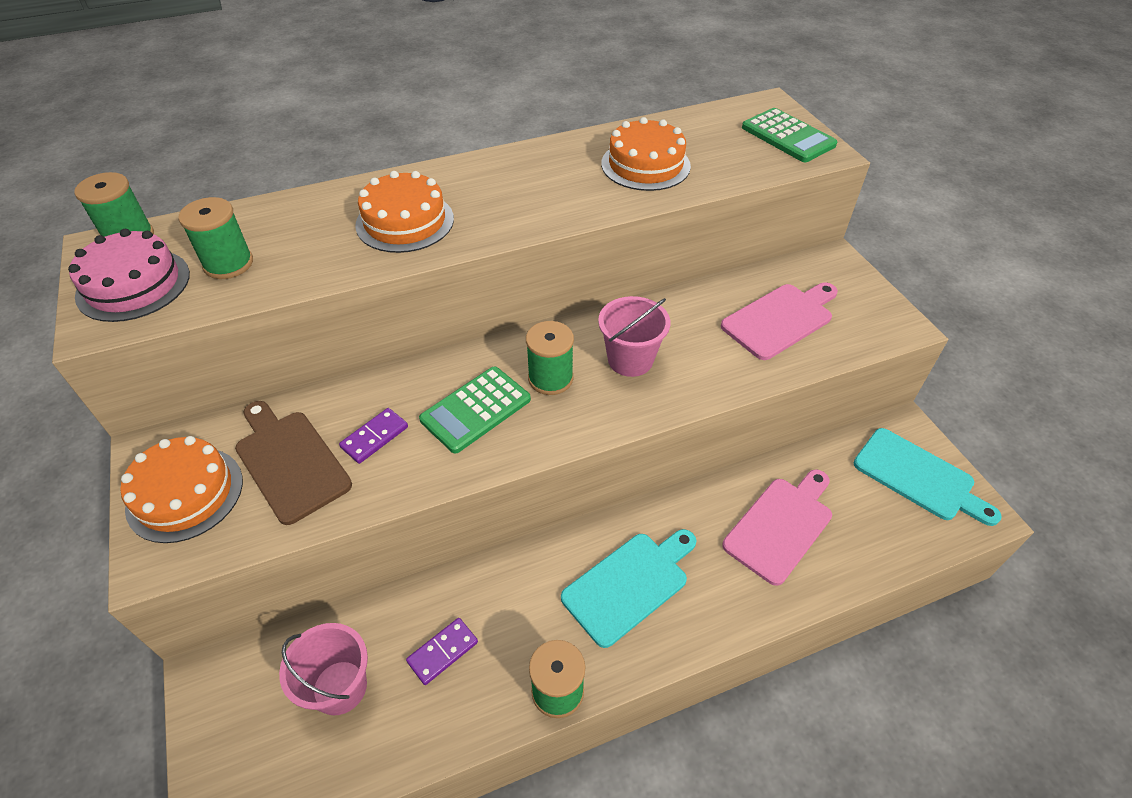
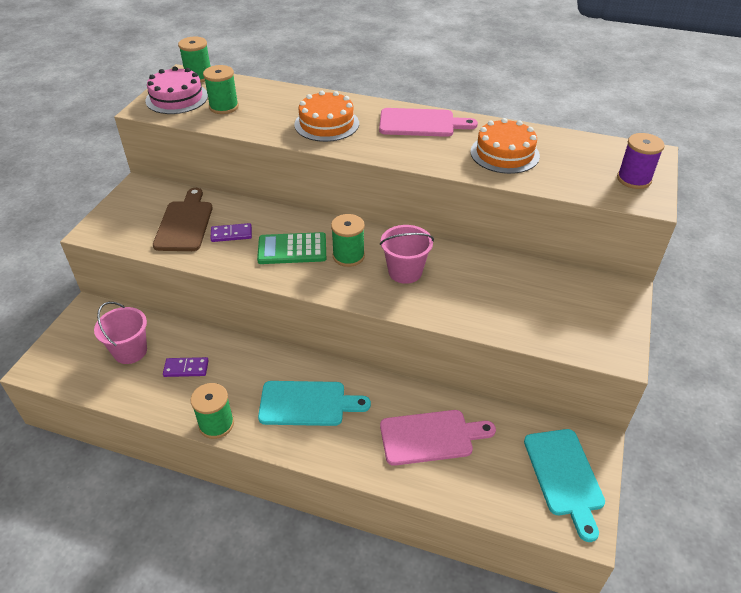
camera: 40 degrees right, 5 degrees down
(185, 493) = (131, 212): orange cake -> none
(780, 319) = (532, 303): pink cutting board -> pink cutting board (421, 123)
(788, 136) = (634, 179): green calculator -> purple spool

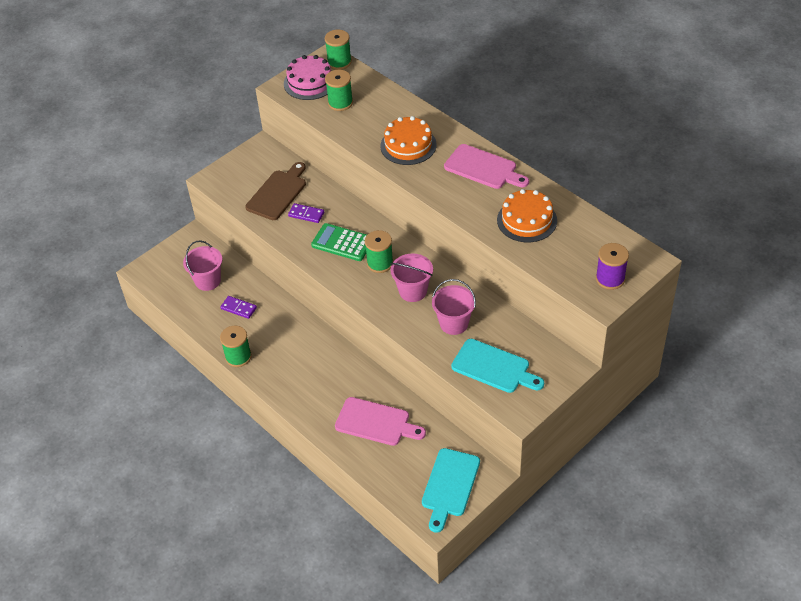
camera: 30 degrees right, 5 degrees up
(307, 403) = (306, 366): turquoise cutting board -> turquoise cutting board (494, 367)
(474, 289) = (454, 323): none -> pink bucket

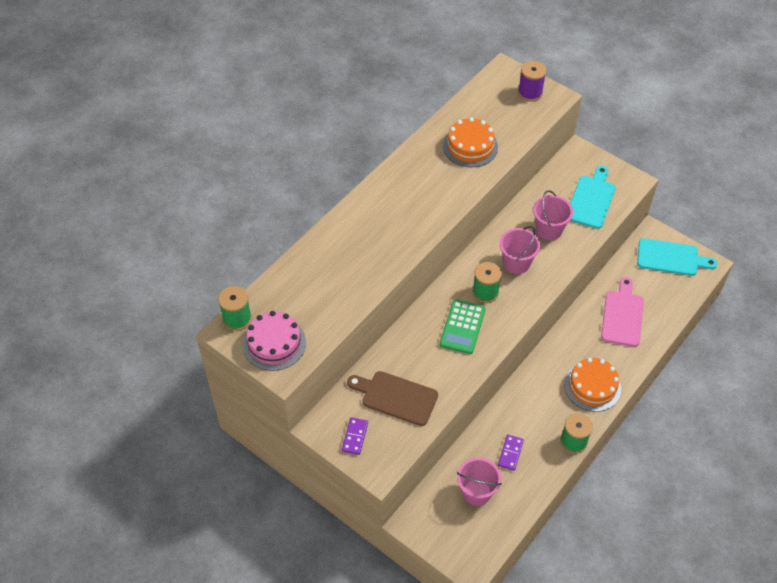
camera: 100 degrees left, 5 degrees up
(306, 214) = (426, 365): purple domino -> purple domino (355, 437)
(340, 103) = (310, 309): green spool -> none
(408, 145) = (376, 241): orange cake -> orange cake (592, 386)
(483, 168) = (404, 180): pink cutting board -> none

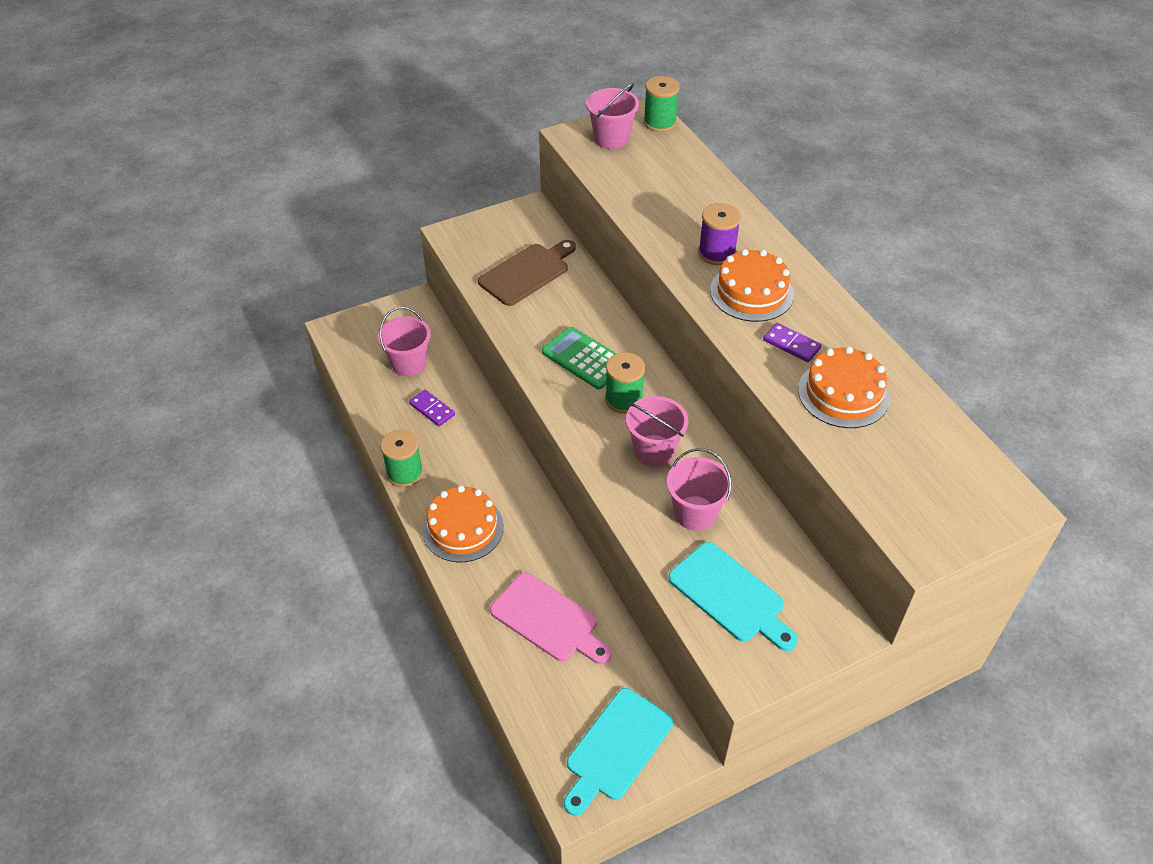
camera: 115 degrees right, 5 degrees down
(274, 343) = (611, 138): pink cake -> pink bucket
(355, 437) = (501, 230): purple domino -> purple domino (791, 344)
(408, 208) = (751, 292): none -> orange cake
(530, 93) = (943, 515): purple spool -> purple spool (716, 253)

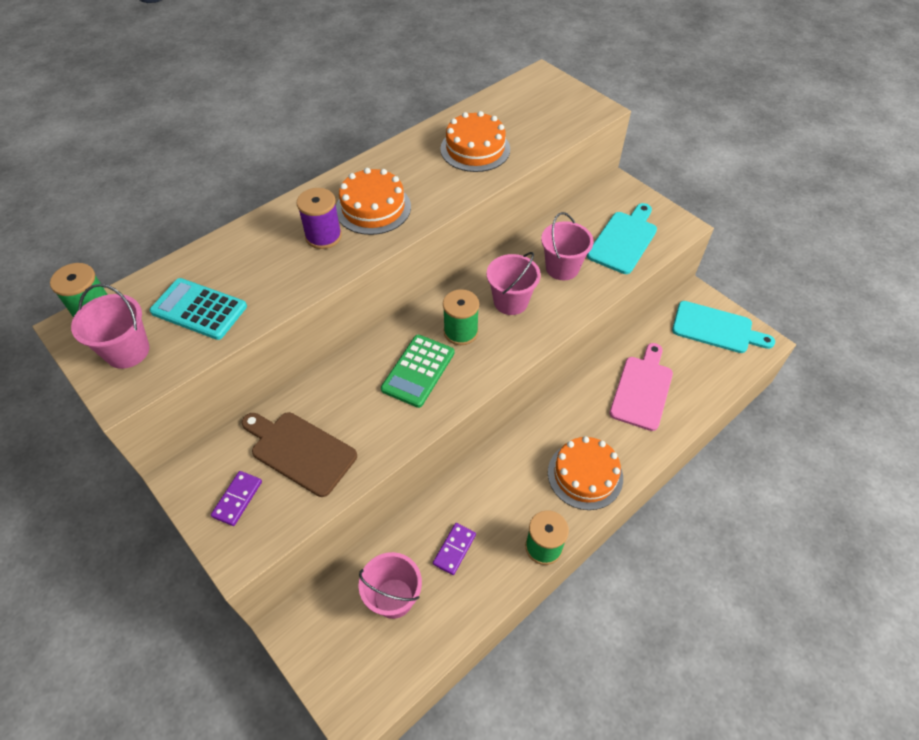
camera: 105 degrees left, 5 degrees up
(644, 174) = (199, 309): none -> turquoise calculator
(791, 344) = (431, 179): purple domino -> purple domino (237, 499)

